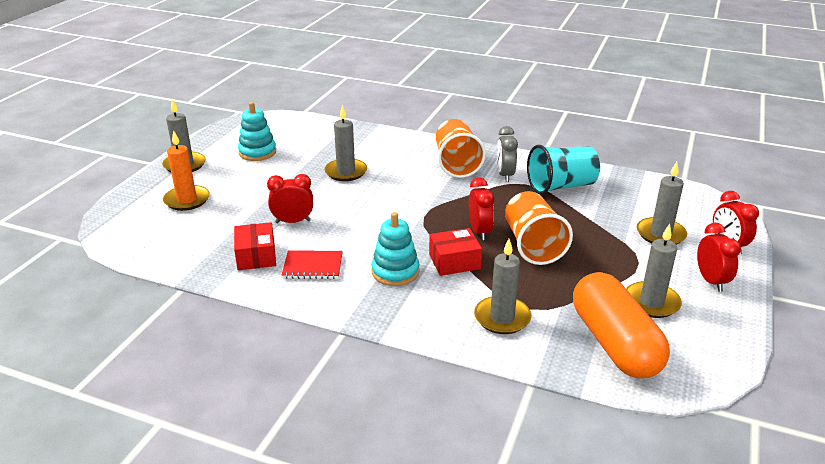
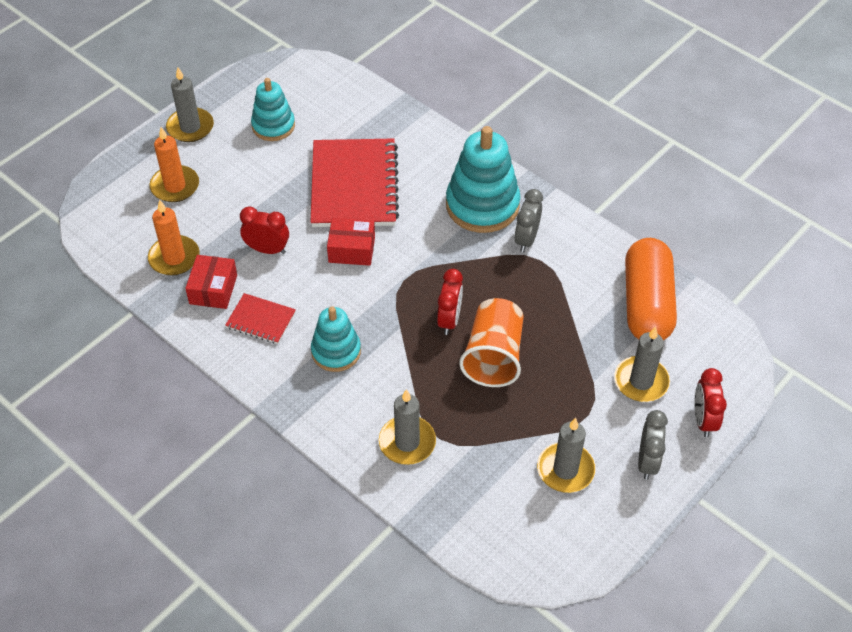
camera: 20 degrees right, 20 degrees up
(208, 243) = (174, 258): none -> orange candle
(346, 172) = (354, 186): grey candle -> red notebook
(454, 262) = (401, 355): red box -> red box (351, 249)
(456, 164) = (482, 205): orange cup -> turquoise stacking toy
(561, 186) = (579, 276): turquoise cup -> none
(614, 343) = (495, 506): orange capsule -> orange capsule (646, 304)
(711, 281) = (647, 462): red clock -> grey clock

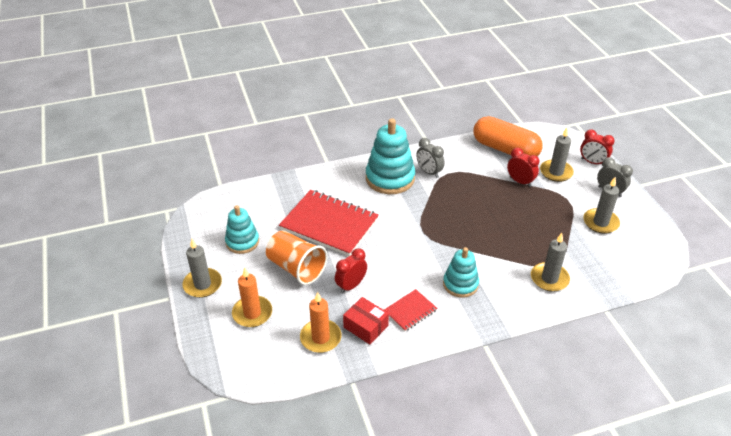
camera: 60 degrees left, 10 degrees down
(351, 249) = (382, 245): red box -> none
(449, 320) = (468, 225): red clock -> red clock (520, 181)
(493, 356) = (506, 218): orange cup -> orange cup (296, 268)

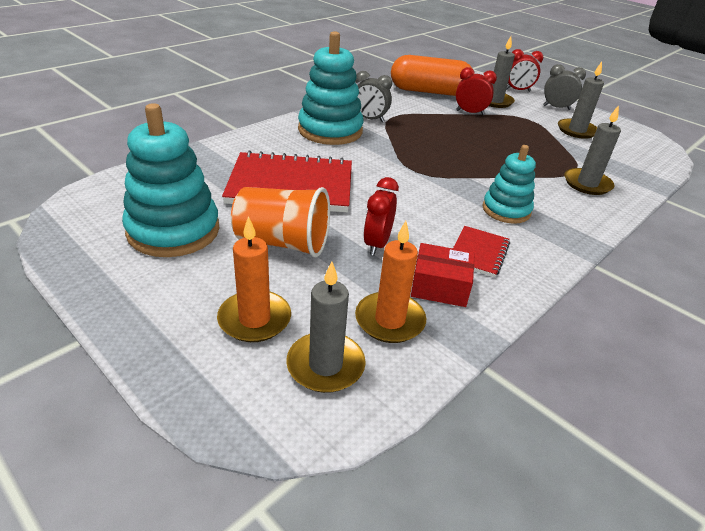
camera: 30 degrees left, 5 degrees down
(202, 284) = (137, 302): grey candle -> grey candle (325, 365)
(242, 242) = (173, 230): turquoise stacking toy -> turquoise stacking toy, size x1.62

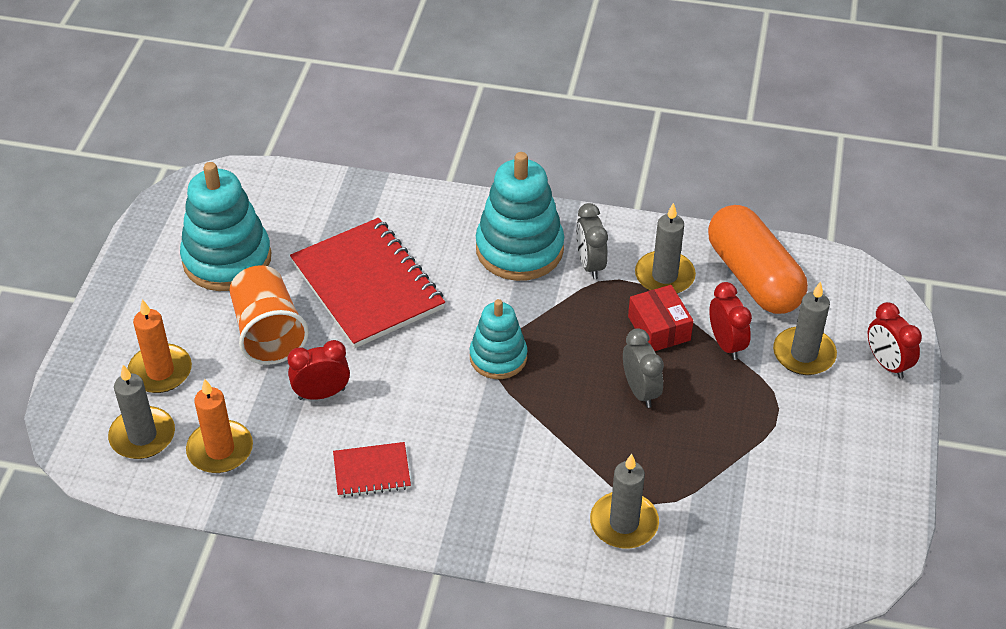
camera: 60 degrees right, 10 degrees up
(440, 286) = (292, 463): red box -> red box (659, 328)
(506, 210) = (479, 466): turquoise stacking toy -> turquoise stacking toy (498, 357)
(556, 108) = (866, 428): grey clock -> grey clock (640, 391)
(577, 130) = (797, 473): grey candle -> grey candle (664, 276)

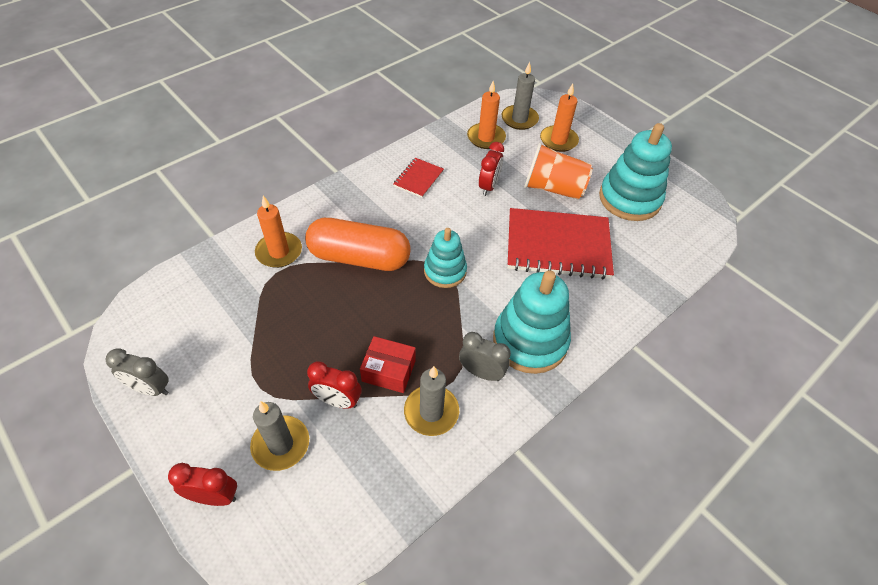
camera: 125 degrees right, 5 degrees up
(624, 523) = (279, 252): grey candle -> orange candle
(640, 391) = (351, 322): grey clock -> grey clock (150, 388)
(753, 277) = (377, 474): orange capsule -> orange capsule (359, 257)

